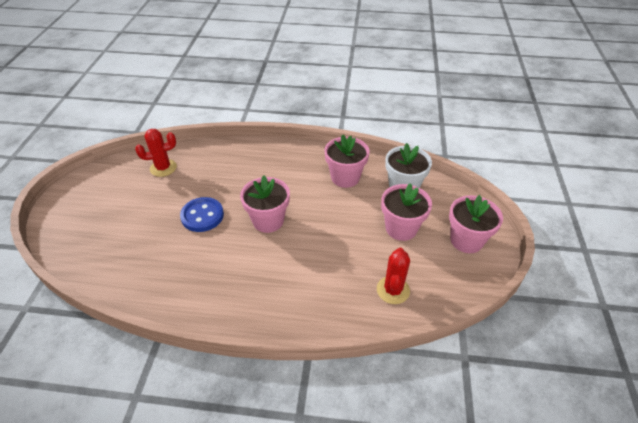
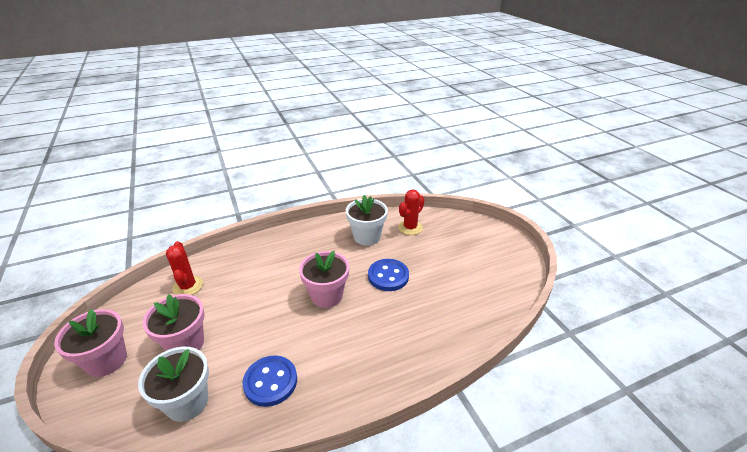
camera: 150 degrees right, 10 degrees down
(163, 168) = (476, 301): red cactus -> red cactus (410, 228)
(175, 271) = (367, 237): none -> white flower pot
(345, 177) = (270, 382): pink flower pot -> blue button

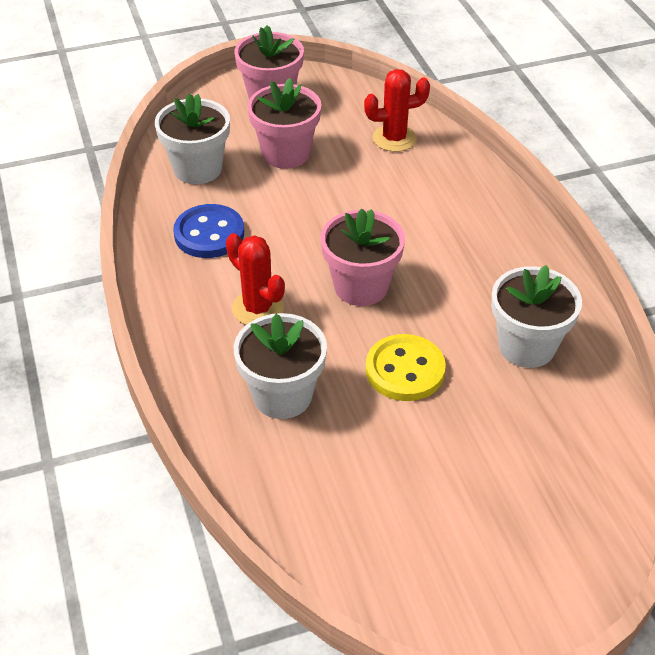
camera: 95 degrees right, 10 degrees up
(388, 276) = (405, 370): blue button -> yellow button
(410, 228) = (564, 423): red cactus -> red cactus (258, 308)
(415, 324) = (282, 395): none -> white flower pot

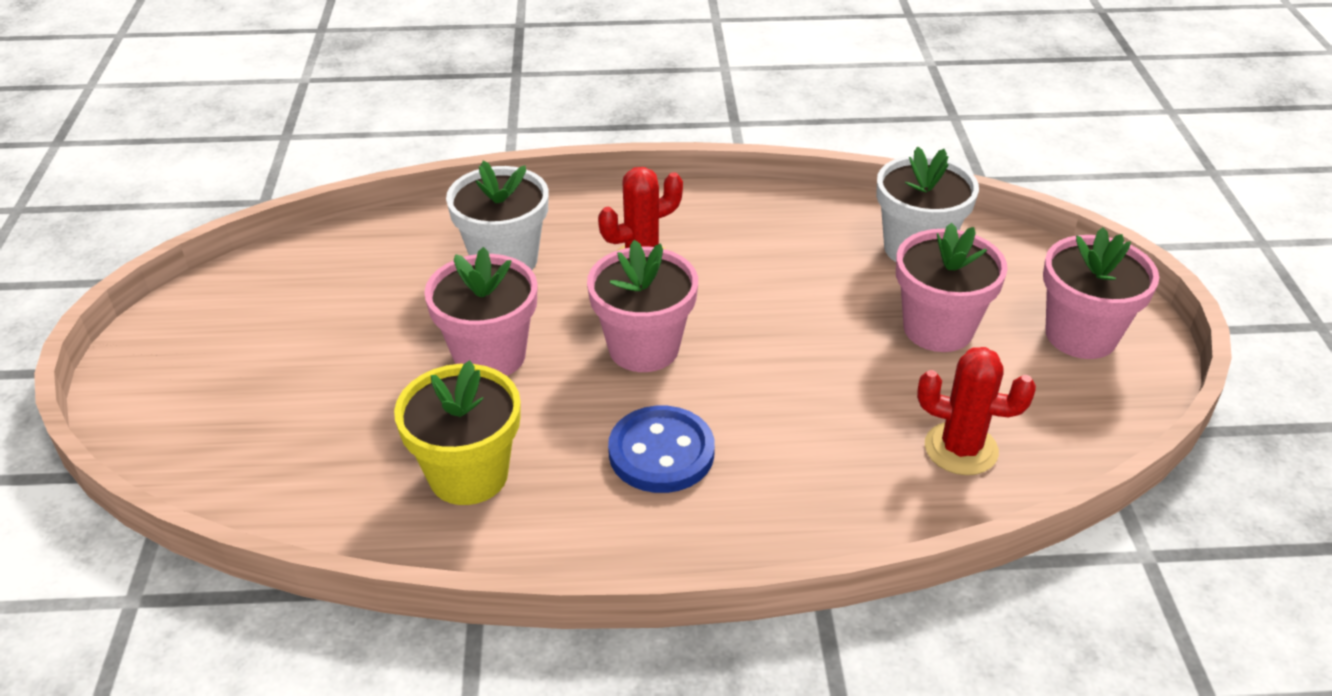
camera: 105 degrees right, 5 degrees down
(209, 234) = (784, 243): blue button -> blue button (661, 452)
(394, 138) = (961, 449): red cactus -> red cactus turned 75 degrees counterclockwise
(405, 370) = (490, 356): yellow button -> pink flower pot
(526, 346) = (468, 475): white flower pot -> yellow flower pot

